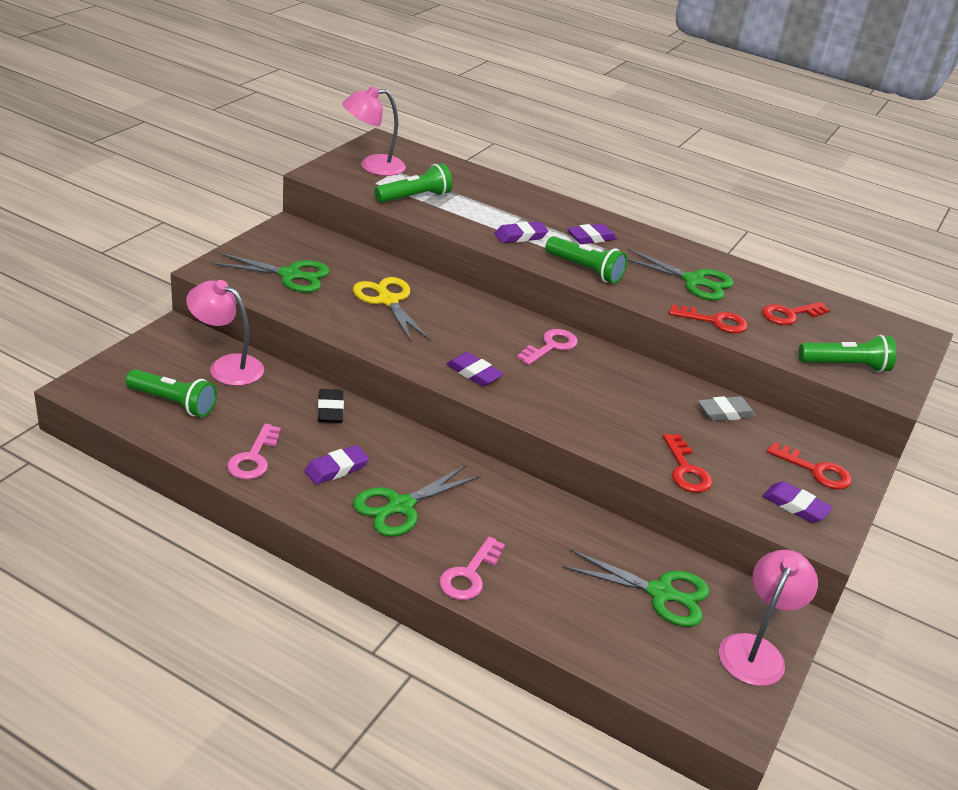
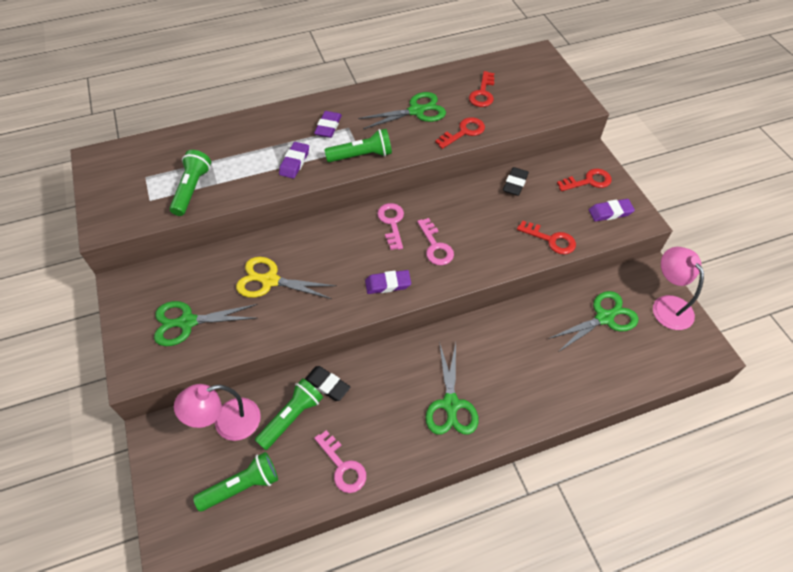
camera: 45 degrees left, 20 degrees up
(291, 275) = (187, 322): green scissors -> green scissors turned 150 degrees counterclockwise
(336, 469) = (390, 420): purple eraser -> none
(373, 166) = (125, 187): pink lamp -> none
(469, 575) = (533, 406): pink key -> pink key (435, 246)
(725, 413) = (515, 183): grey eraser -> black eraser
(845, 366) = (546, 106): green flashlight -> green flashlight (292, 417)

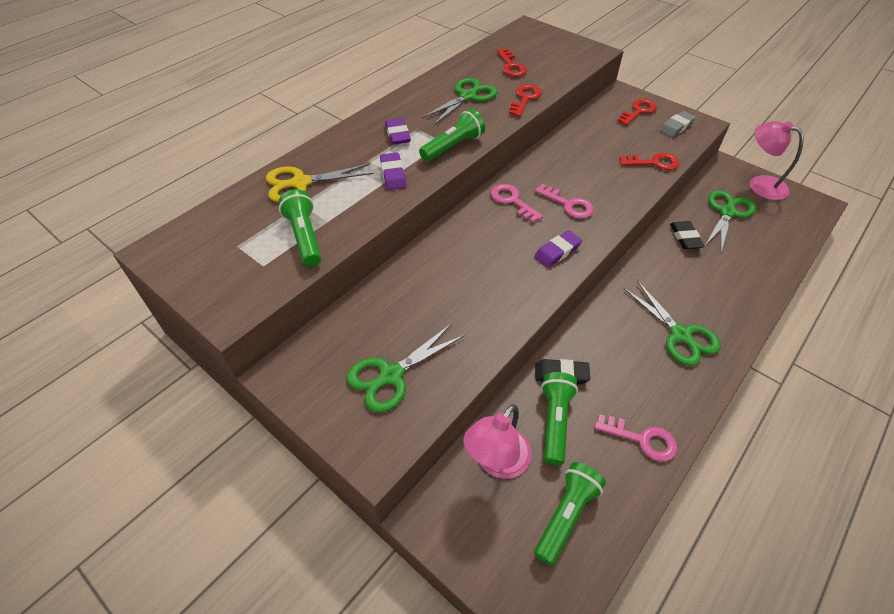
camera: 30 degrees left, 5 degrees down
(269, 280) = (443, 297): yellow scissors -> yellow scissors (300, 183)
(515, 183) = (585, 133): black eraser -> black eraser (685, 238)
(610, 212) = (676, 127): purple eraser -> grey eraser

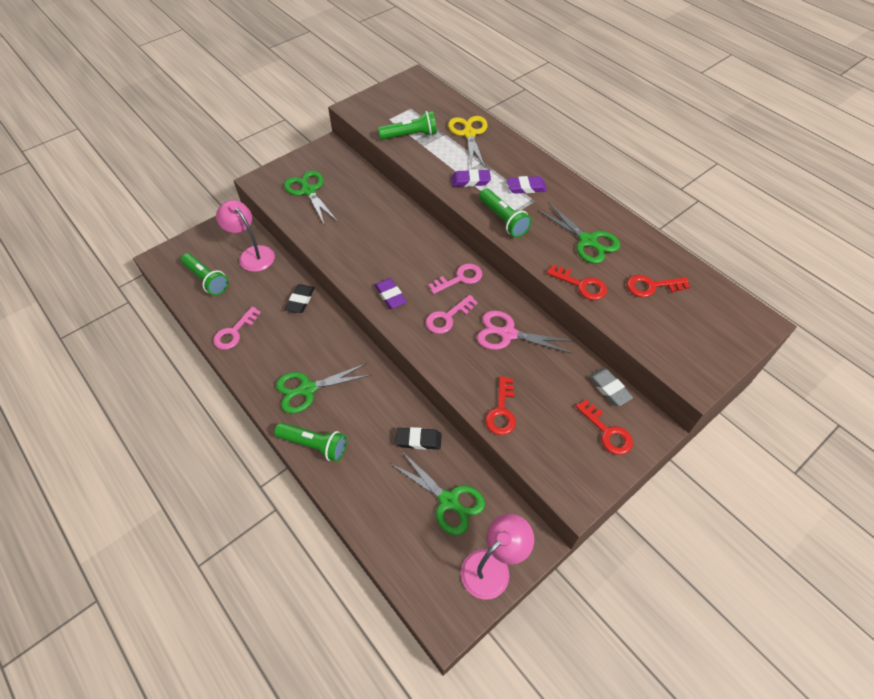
camera: 100 degrees right, 5 degrees up
(555, 421) = (266, 288): green flashlight -> green flashlight (314, 445)
(570, 165) = (507, 334): none -> pink scissors
(676, 127) = (570, 462): grey eraser -> grey eraser (609, 389)

